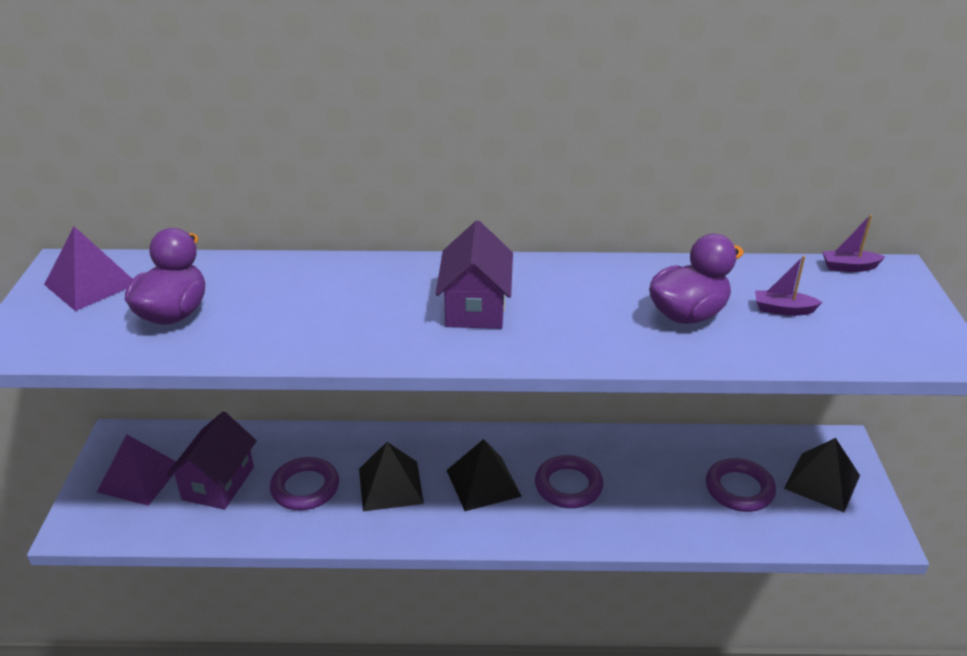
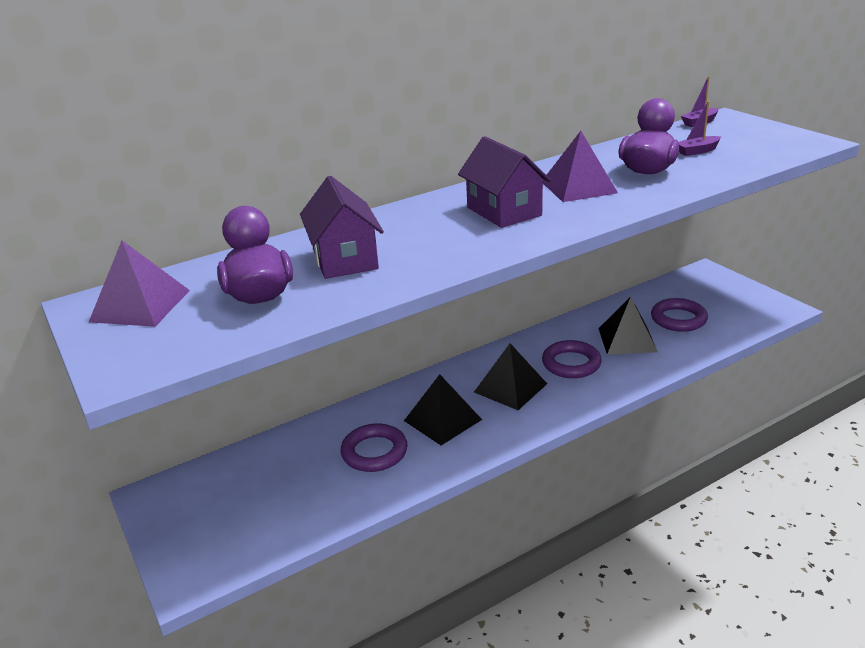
camera: 30 degrees left, 5 degrees down
(139, 478) = (210, 514): purple pyramid -> purple pyramid (578, 187)
(218, 483) = (292, 483): purple house -> purple house (345, 259)
(822, 482) = (719, 295): black pyramid -> black pyramid (627, 339)

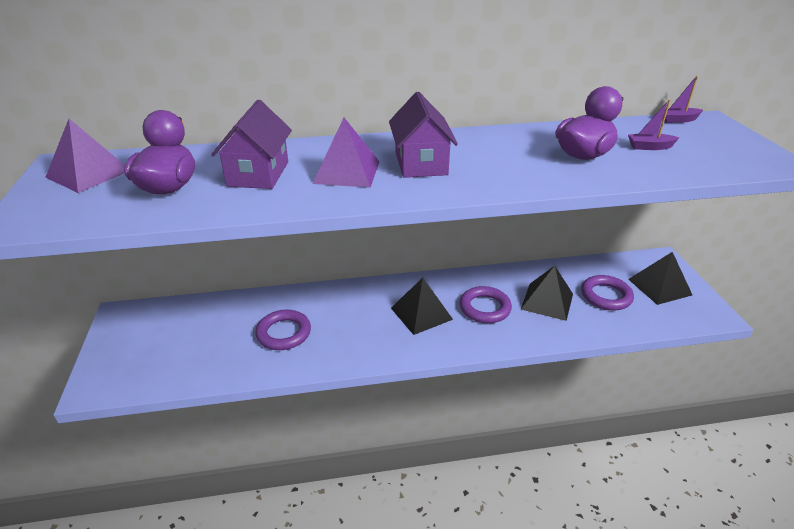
camera: 20 degrees right, 5 degrees up
(442, 420) = (351, 323): black pyramid -> black pyramid (659, 287)
(578, 187) = (506, 156): purple pyramid -> purple pyramid (347, 172)

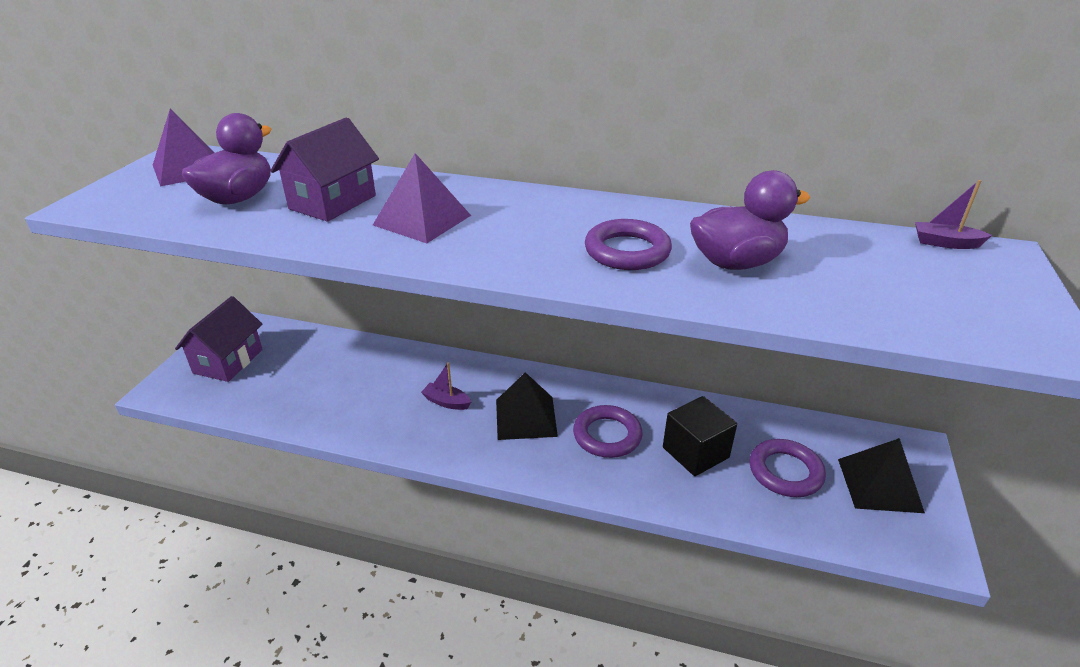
camera: 25 degrees right, 0 degrees up
(284, 333) = (364, 392): purple ring -> purple ring (627, 251)
(421, 163) = (514, 228): purple house -> purple house (228, 361)
(547, 301) = (695, 452): black pyramid -> black cube
(649, 147) = (849, 272): purple boat -> purple boat (446, 402)

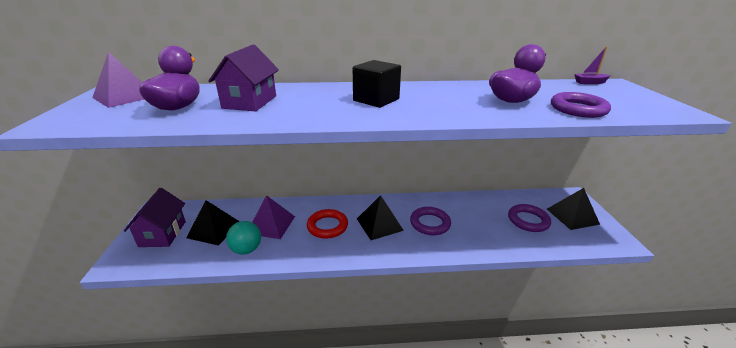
camera: 20 degrees left, 5 degrees down
(292, 370) = (214, 229): none -> black pyramid
(320, 410) = (246, 249): none -> turquoise ball
(422, 220) = (318, 103): purple pyramid -> purple pyramid (271, 224)
(446, 402) = (327, 226): purple boat -> red ring
(627, 251) = (452, 103): purple ring -> purple ring (578, 109)
(695, 452) = (480, 221): black cube -> black cube (376, 100)

